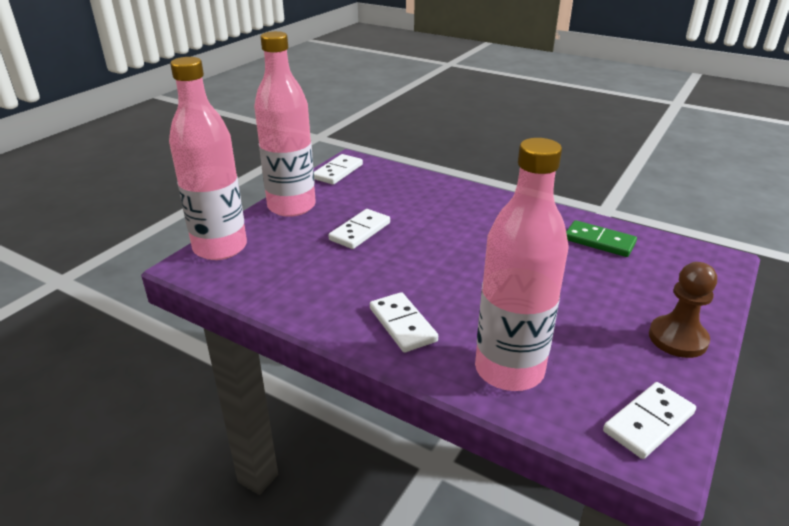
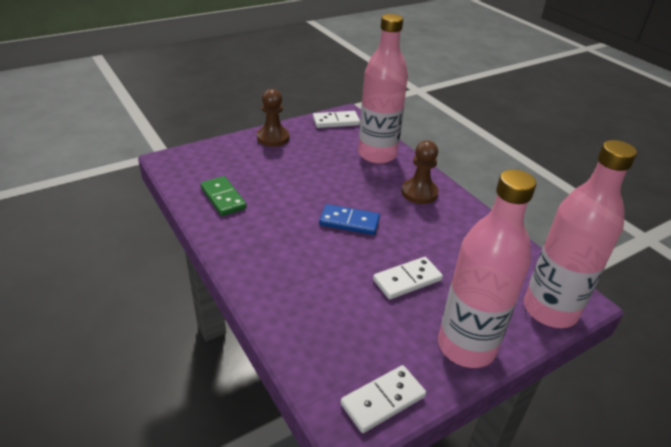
camera: 155 degrees left, 5 degrees up
(403, 324) = (419, 193): white domino -> brown pawn
(453, 261) = (349, 222): none -> blue domino

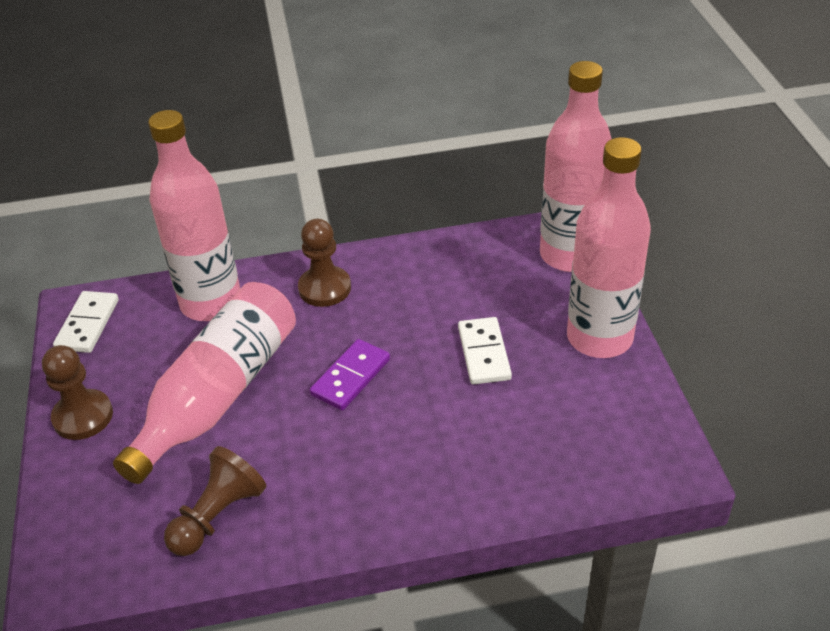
camera: 65 degrees left, 5 degrees up
(223, 198) = (218, 516): green domino -> brown pawn
(309, 175) = (219, 395): none -> pink bottle
(349, 222) = (350, 377): blue domino -> purple domino
(383, 400) = (652, 429): white domino -> none

